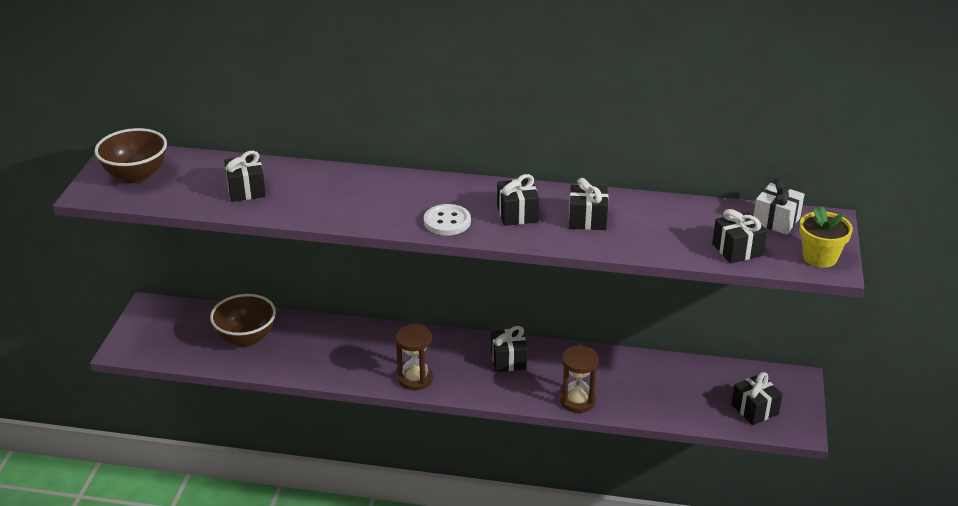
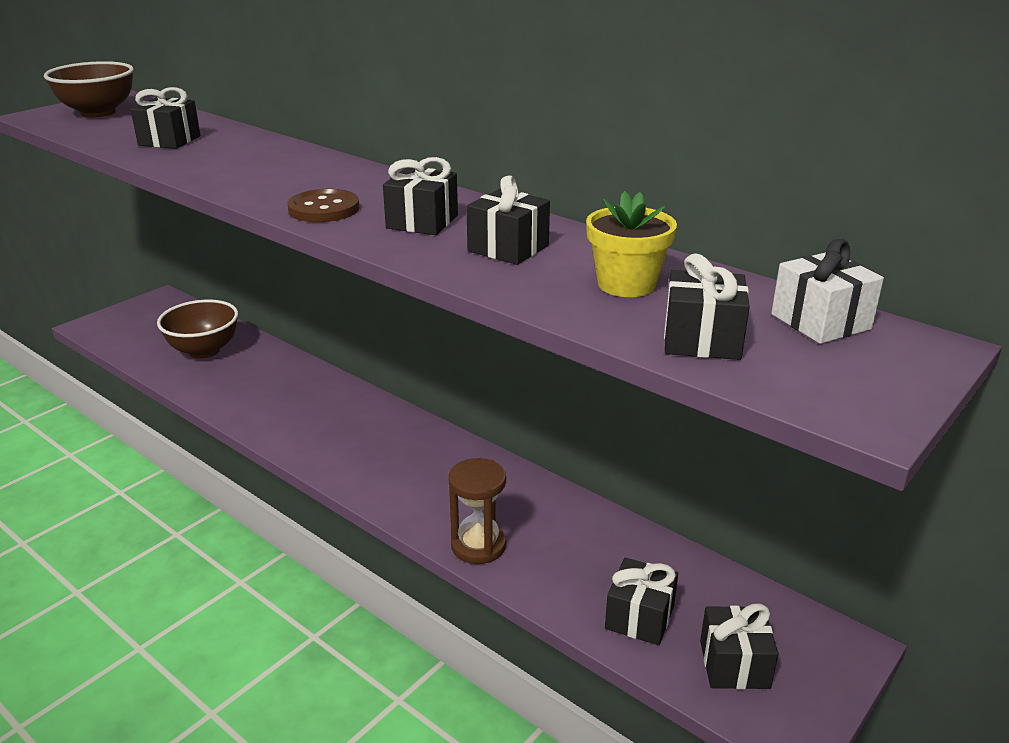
camera: 30 degrees right, 5 degrees down
(415, 379) = (316, 447): brown hourglass -> none
(447, 222) = (324, 209): white button -> brown button
(508, 360) = (444, 464): black gift -> black gift (639, 617)
(820, 257) = (854, 392): yellow flower pot -> yellow flower pot (626, 284)

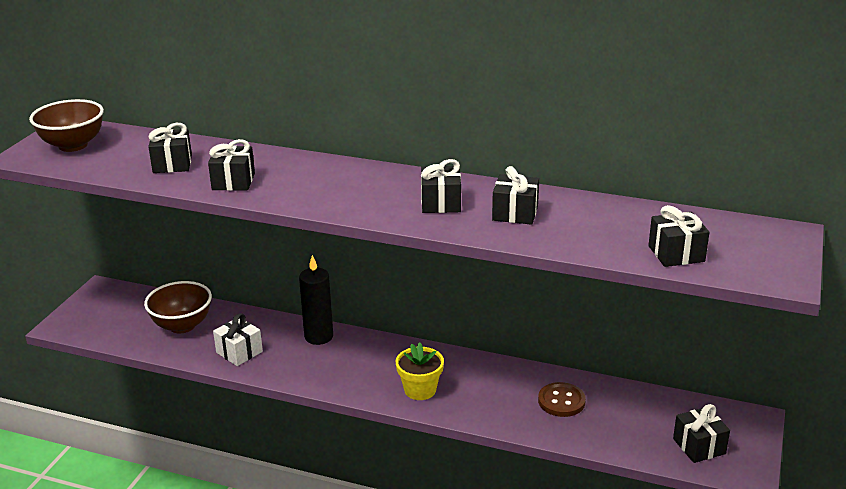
camera: 20 degrees left, 0 degrees up
(324, 209) = (363, 205): brown button -> brown button (561, 401)
(335, 393) = (319, 336): none -> black candle
(478, 545) = (502, 418): brown hourglass -> none
(626, 284) = (607, 225): yellow flower pot -> yellow flower pot (420, 390)
(639, 617) = (630, 435): black gift -> black gift (233, 181)
(820, 322) = (728, 229): white gift -> white gift (239, 352)

